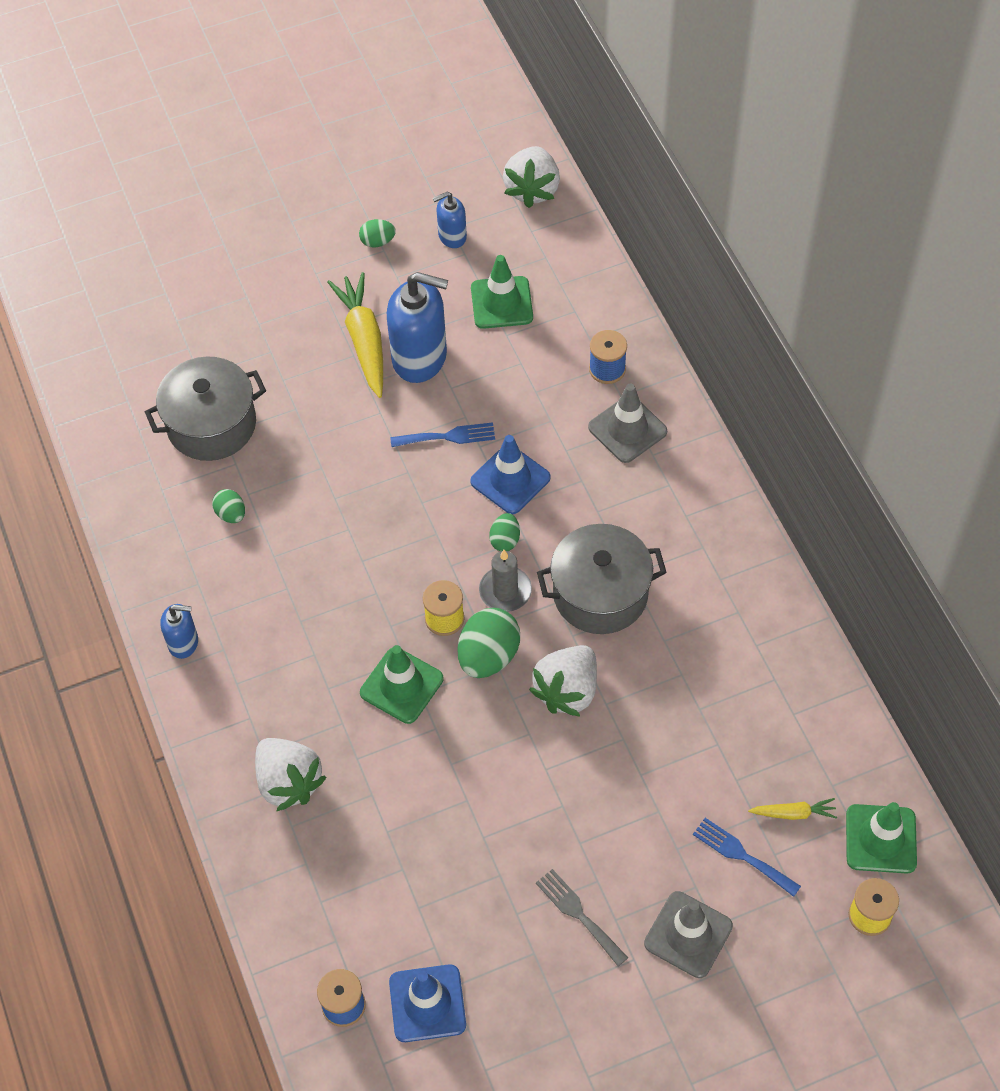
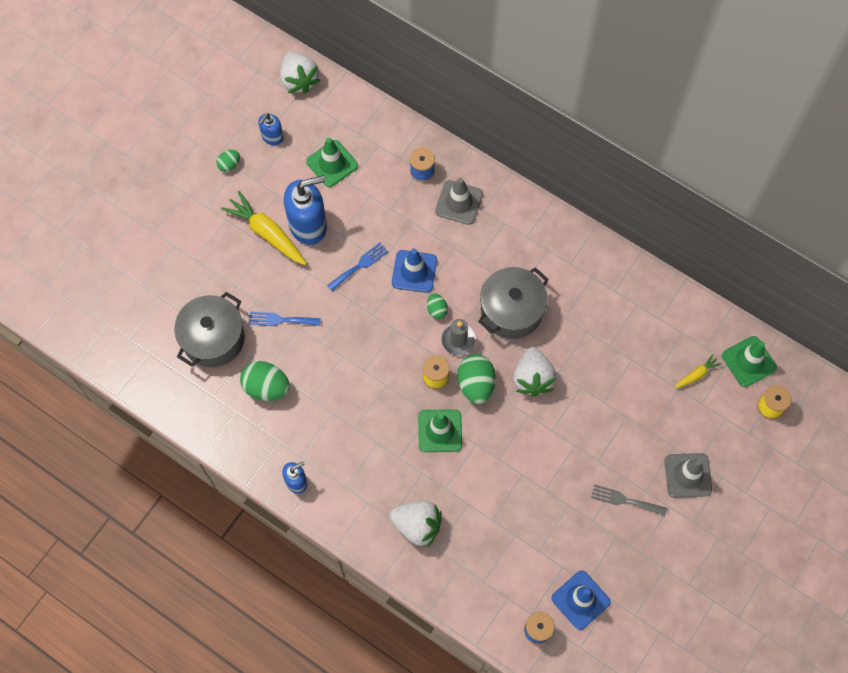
camera: 35 degrees left, 10 degrees up
(231, 514) = (266, 387): green egg -> green egg, size x1.86
(742, 855) = (686, 414): blue fork -> blue fork (281, 320)

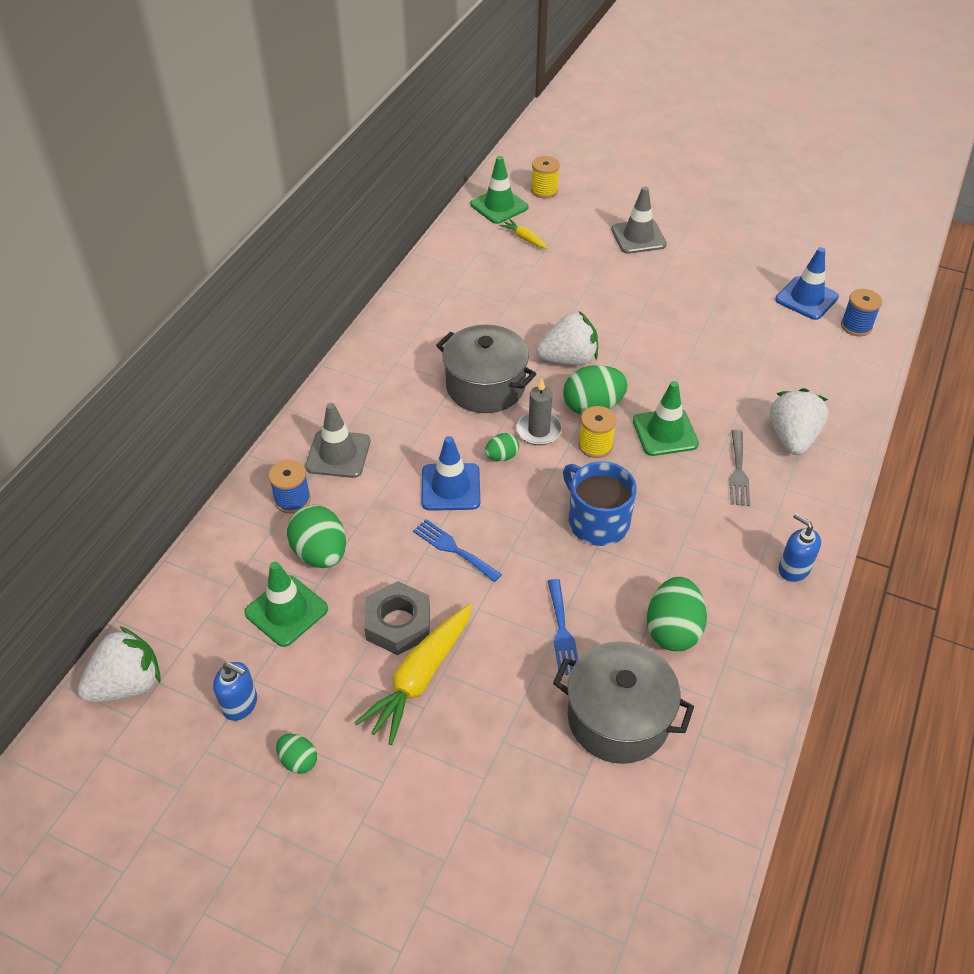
camera: 100 degrees left, 20 degrees down
(308, 225) = (398, 623): blue soap dispenser -> grey nut
(364, 361) = (597, 521): none -> blue mug
(373, 185) = (320, 553): none -> green egg
(625, 500) = (684, 277): grey fork -> grey fork (738, 471)

